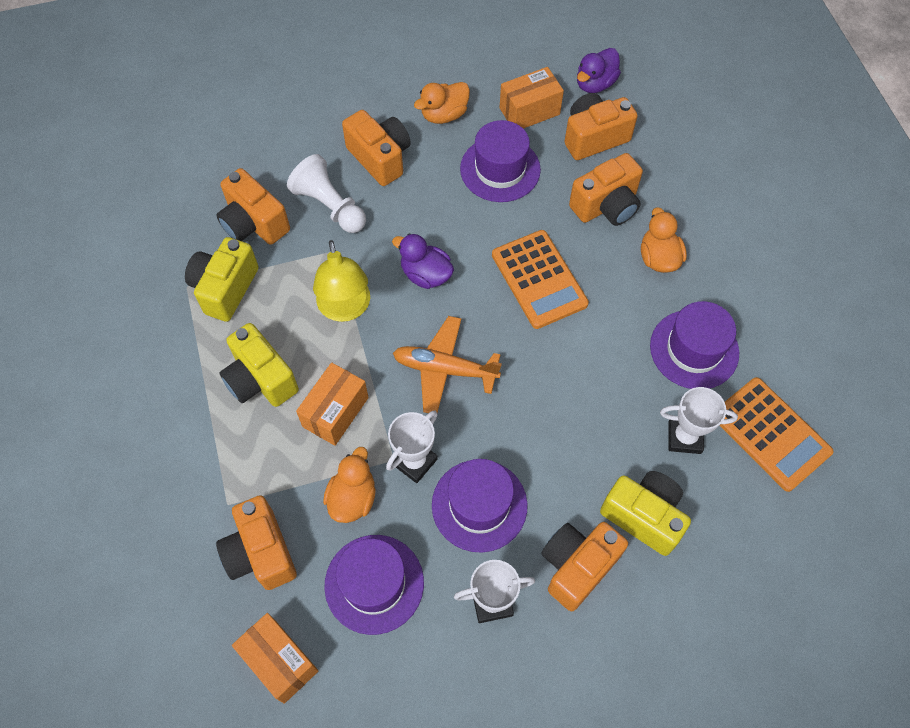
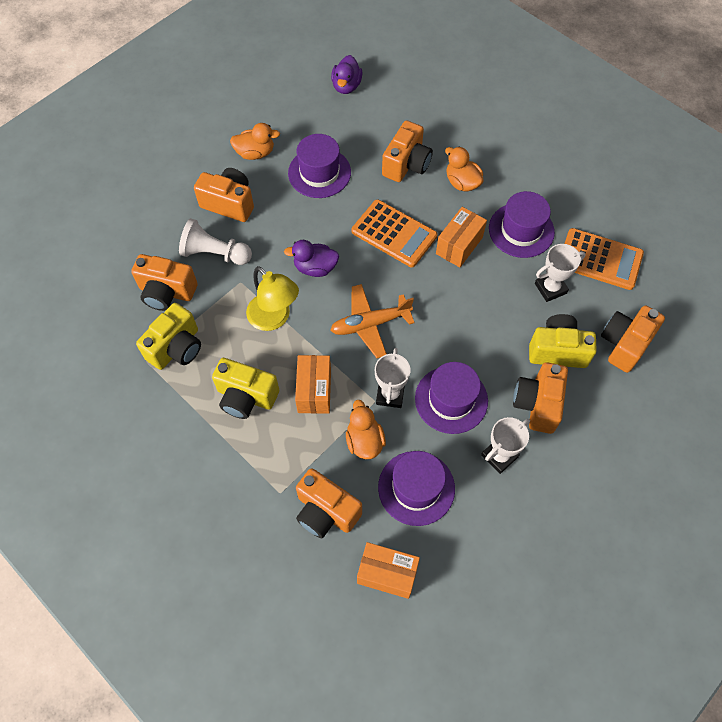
camera: 30 degrees left, 0 degrees up
(225, 288) = (176, 348): yellow camera -> yellow camera turned 135 degrees counterclockwise
(444, 115) = (255, 153): orange duck -> orange duck turned 120 degrees counterclockwise
(529, 111) = (314, 124): orange box -> orange box (459, 245)
(594, 137) = (369, 122): orange camera -> orange camera (624, 344)

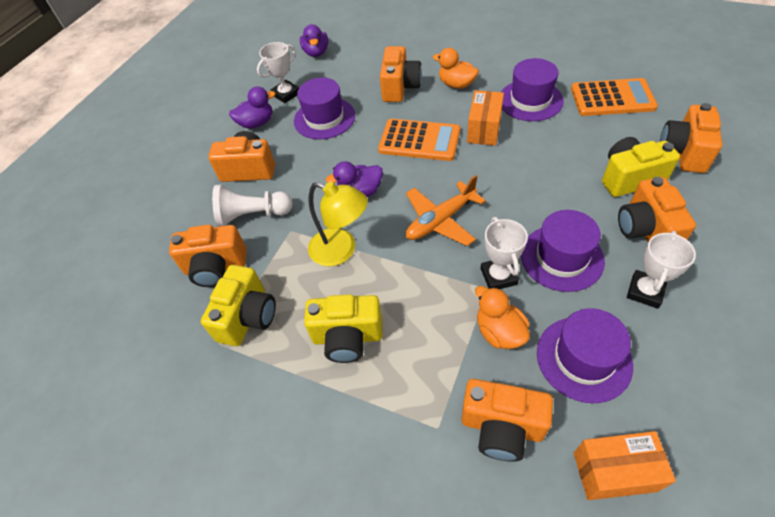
camera: 15 degrees left, 10 degrees down
(255, 153) = (257, 123): orange duck -> purple duck
(314, 391) = (418, 303): orange box -> none
(550, 288) = (587, 133): white trophy -> white trophy (286, 94)

